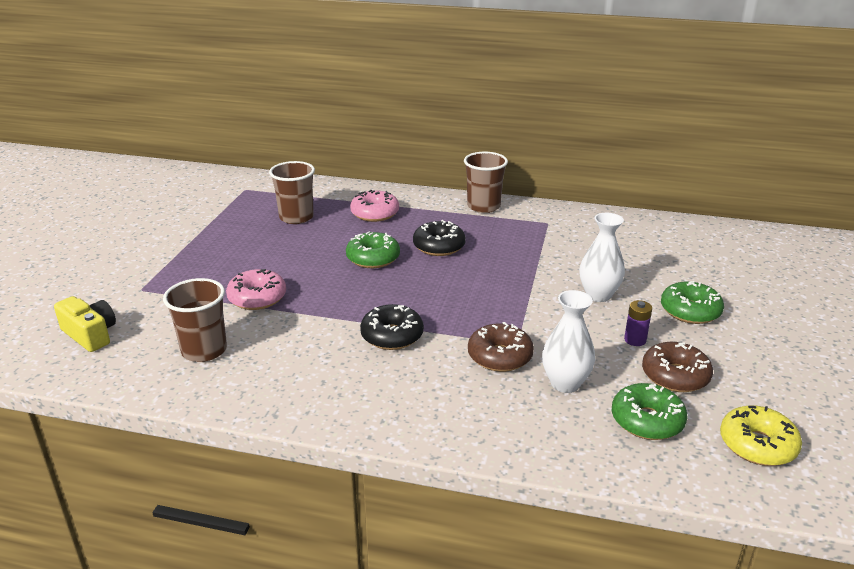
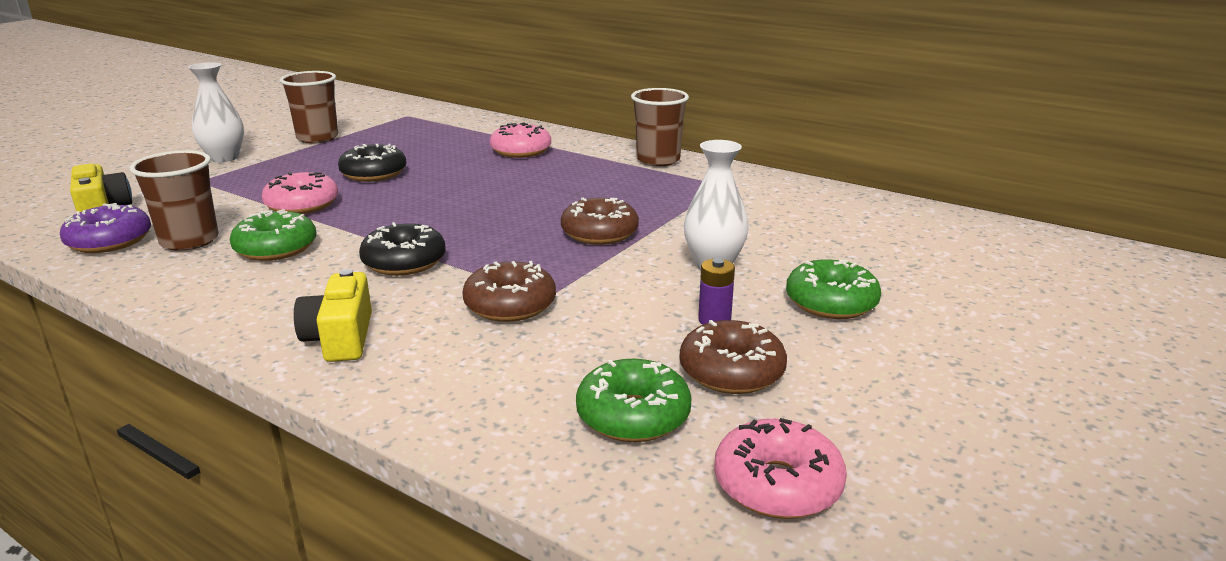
camera: 20 degrees right, 5 degrees down
(136, 364) = (109, 241): none -> purple donut
(296, 217) = (431, 144): brown cup -> brown cup (317, 138)
(373, 258) = (470, 189): green donut -> green donut (276, 248)
(413, 409) = (340, 338): none -> yellow camera
(439, 246) = (560, 189): black donut -> black donut (374, 174)
(503, 282) = (599, 233): none -> brown donut
(565, 383) = (563, 350): white vase -> white vase (224, 158)
(757, 445) = (777, 485): yellow donut -> pink donut

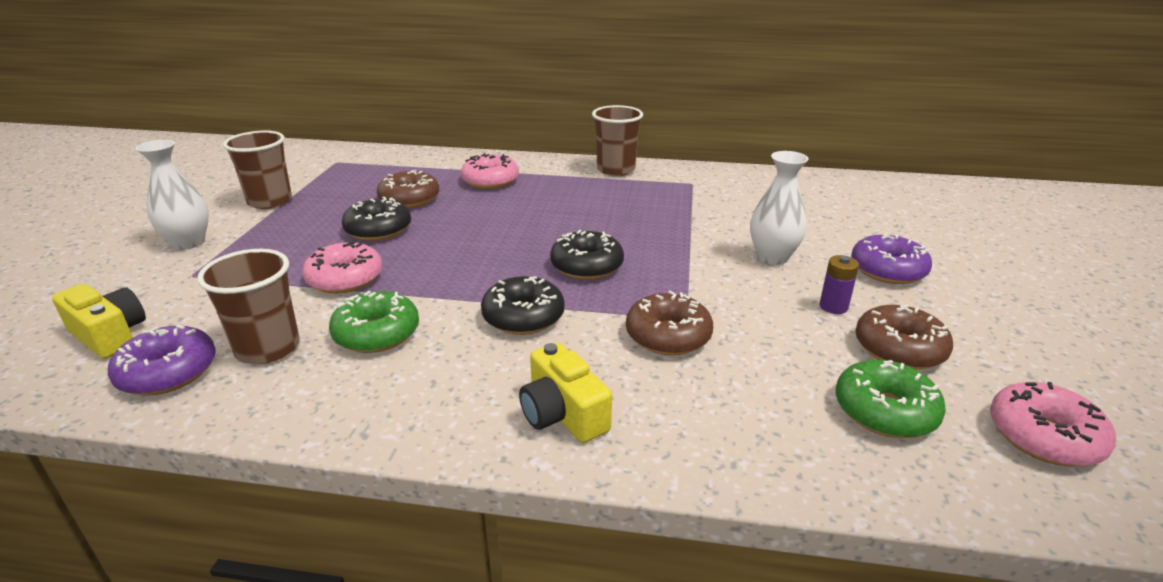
camera: 25 degrees left, 5 degrees up
(514, 235) = (587, 266): none -> black donut
(599, 233) = (654, 248): brown donut -> brown donut (409, 199)
(831, 303) = (887, 270): green donut -> purple donut

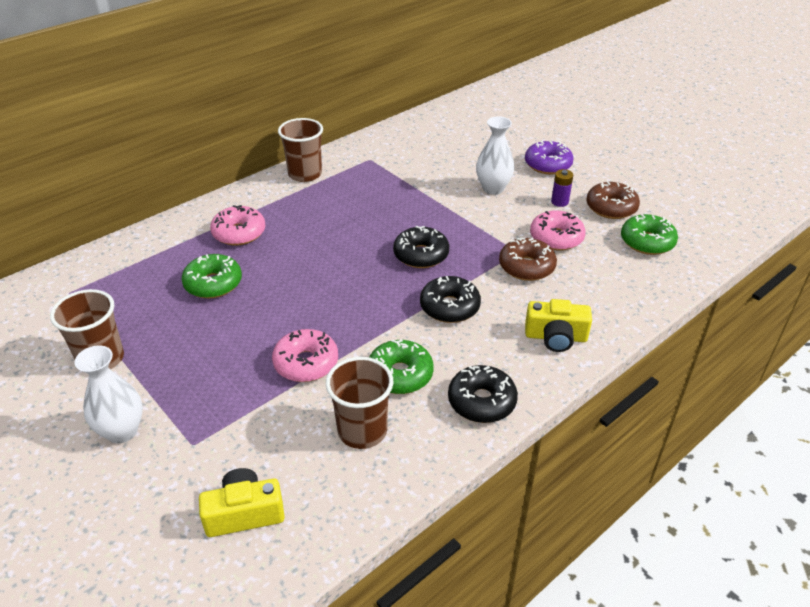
camera: 50 degrees left, 10 degrees up
(168, 372) = (340, 490): purple donut -> none
(378, 230) = (247, 319): black donut -> black donut (481, 401)
(409, 199) = (213, 284): brown donut -> green donut
(1044, 436) = (697, 215): pink donut -> pink donut (556, 238)

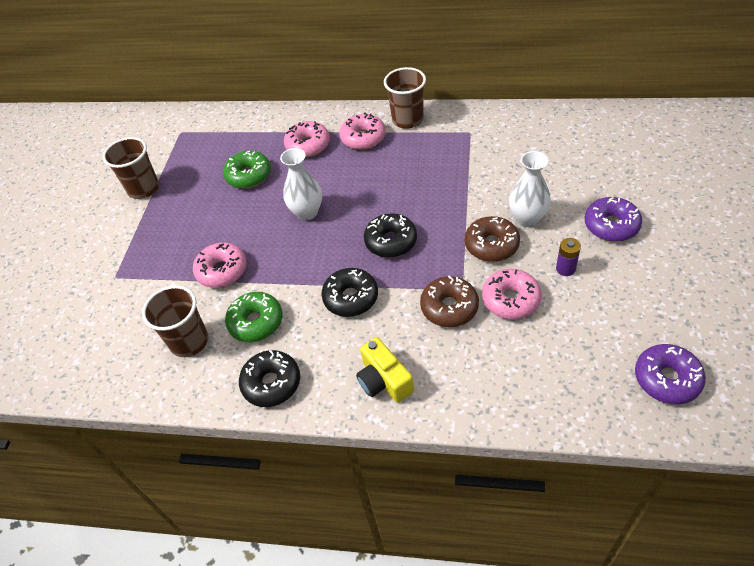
camera: 55 degrees right, 10 degrees up
(122, 431) = (100, 242): white vase -> white vase (307, 212)
(244, 513) = (84, 339): yellow camera -> none
(285, 203) = (363, 138): none -> pink donut
(611, 208) = (604, 306): brown donut -> brown donut (491, 245)
(647, 242) = (585, 362): green donut -> none
(695, 222) = (667, 379): none -> purple donut

